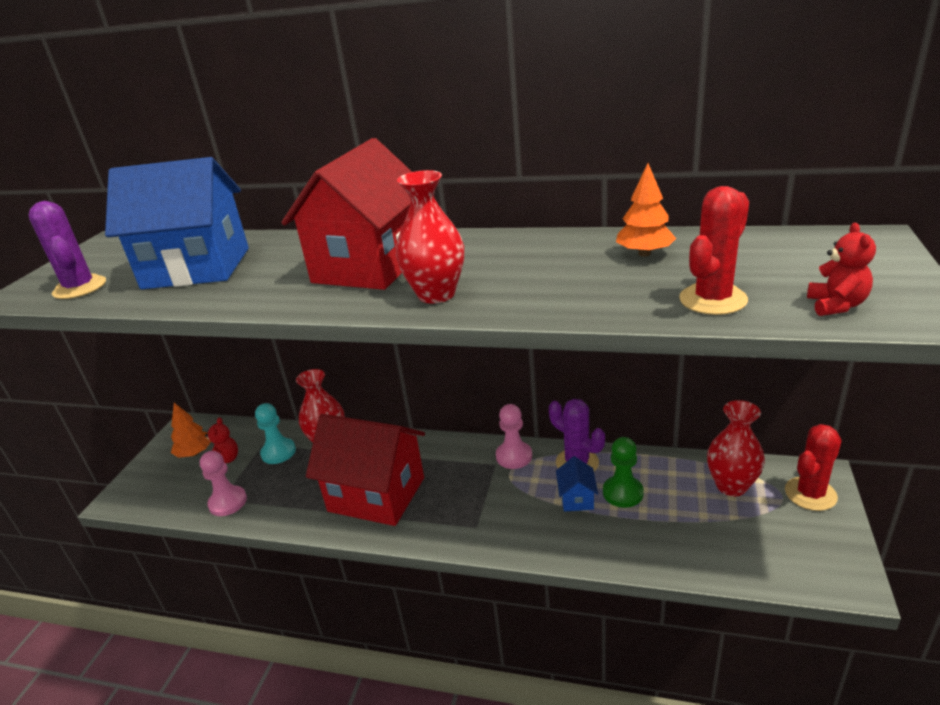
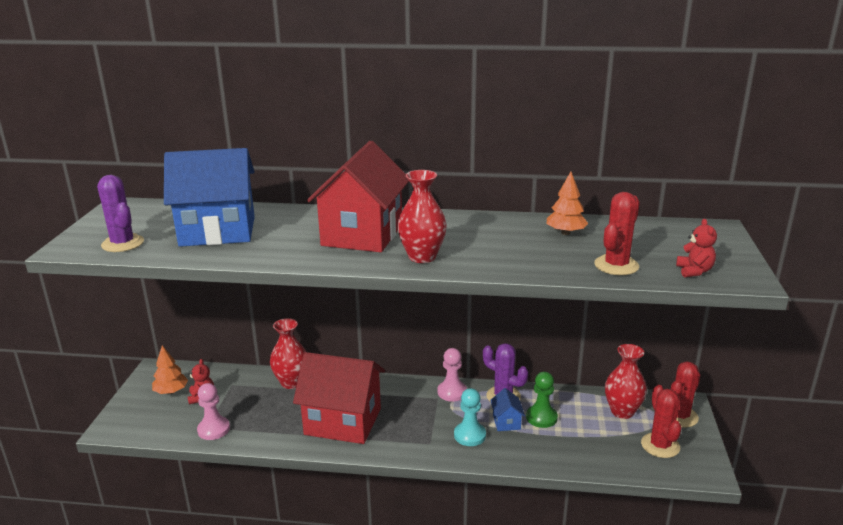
camera: 10 degrees left, 5 degrees down
(278, 452) = (248, 390): turquoise pawn -> turquoise pawn (470, 435)
(781, 537) = (660, 445): none -> red cactus

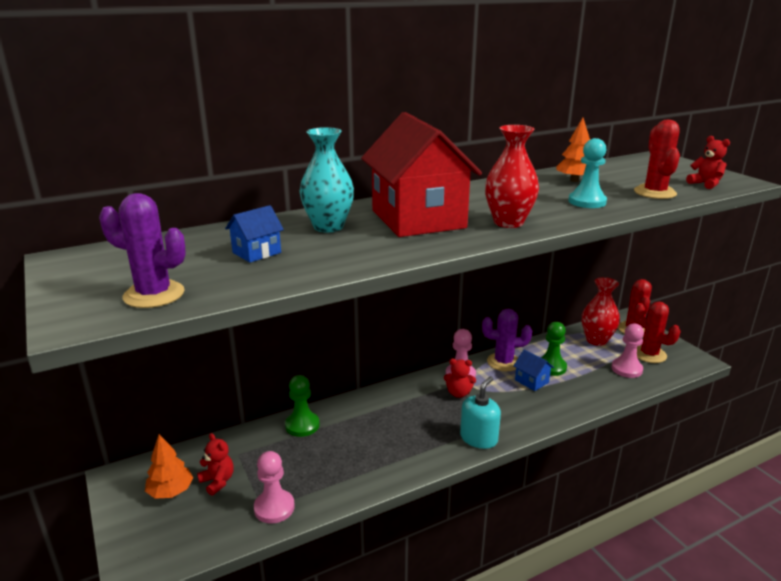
camera: 35 degrees left, 0 degrees up
(218, 231) = (256, 252): blue house -> blue house, size x0.41
(291, 382) = (302, 425): red vase -> green pawn
(292, 224) = (328, 227): none -> turquoise vase
(343, 421) = (399, 439): red house -> none
(401, 447) = (478, 438): none -> turquoise soap dispenser
(431, 406) = (458, 393): none -> red teddy bear
(470, 435) = (519, 403): turquoise pawn -> turquoise pawn (587, 202)
(614, 449) = (626, 369): none -> pink pawn

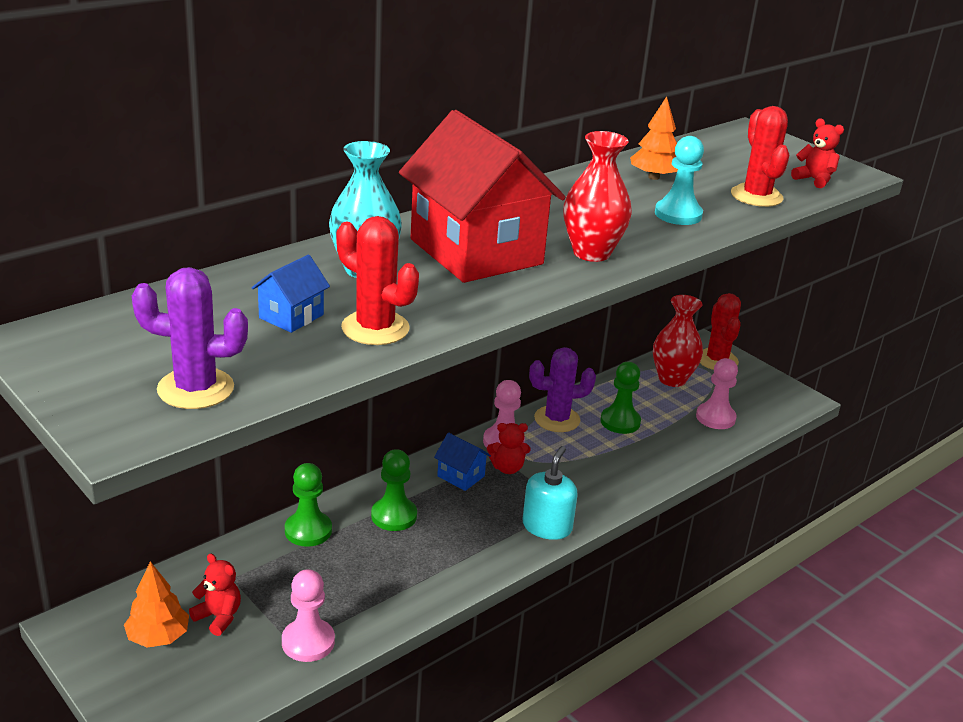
camera: 15 degrees left, 5 degrees up
(366, 420) = (394, 516): none -> green pawn
(531, 381) = (598, 444): blue house -> blue house (461, 476)
(649, 354) = (740, 395): red cactus -> red cactus (375, 328)

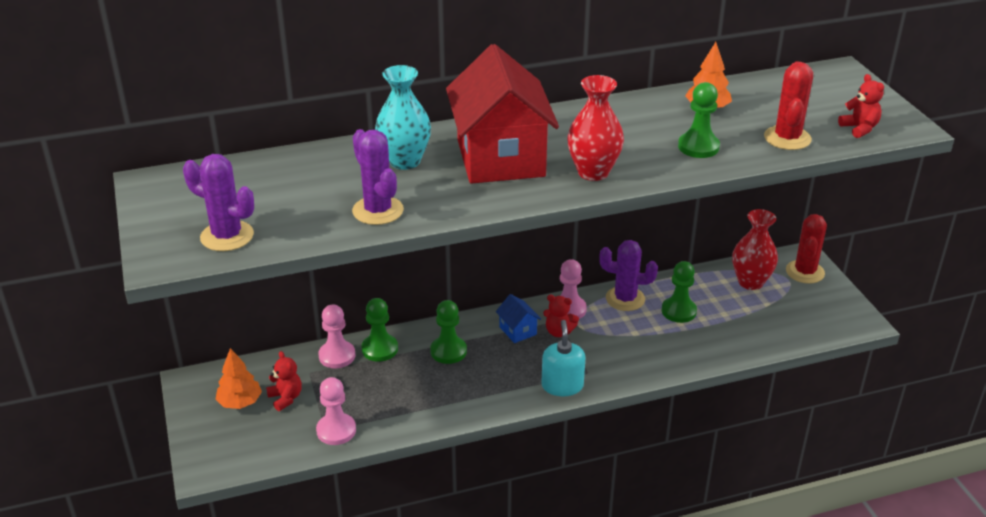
camera: 25 degrees right, 5 degrees up
(291, 316) = (326, 192): blue house -> none
(375, 328) = (378, 211): red cactus -> purple cactus
(547, 526) = (562, 385): turquoise soap dispenser -> turquoise soap dispenser turned 45 degrees counterclockwise
(678, 214) = (698, 147): turquoise pawn -> green pawn
(715, 417) = (768, 324): pink pawn -> pink pawn (337, 356)

